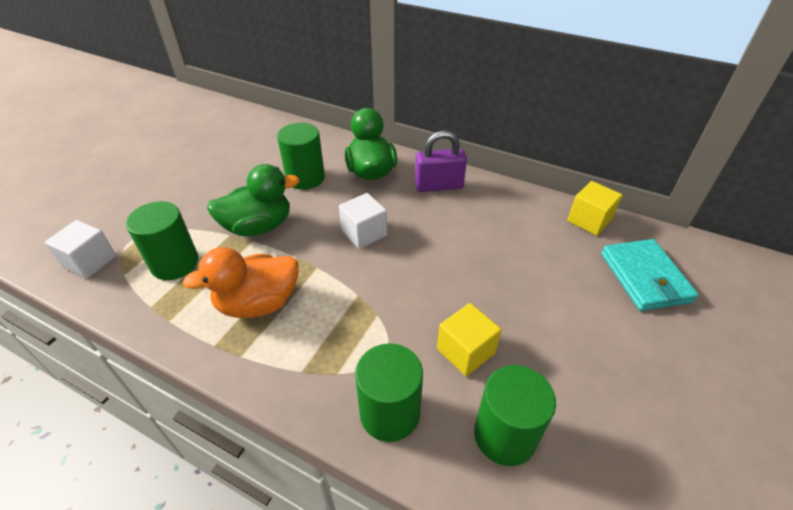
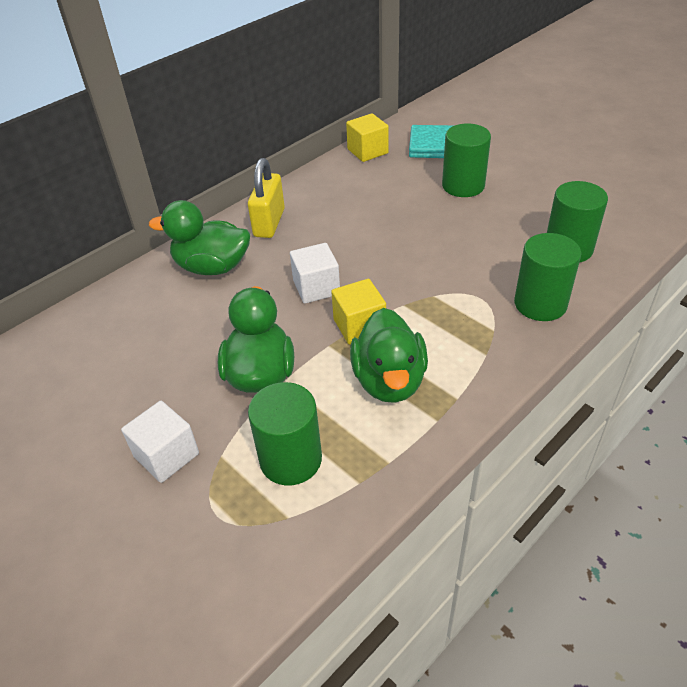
camera: 70 degrees left, 0 degrees up
(90, 261) = (242, 563): white cube -> white cube (166, 455)
(258, 303) = (389, 381): orange duck -> green duck
(305, 178) = (188, 323): green cylinder -> green cylinder (463, 185)
(439, 186) = (269, 223): purple padlock -> yellow padlock
(465, 351) = (489, 251): yellow cube -> yellow cube (359, 326)

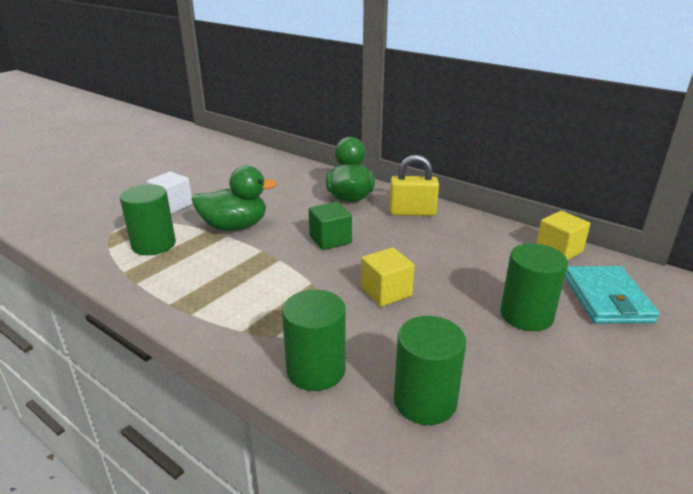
camera: 80 degrees right, 15 degrees down
(316, 287) = (330, 239): white cube -> green cube
(359, 326) = (283, 262): yellow cube -> yellow cube (386, 292)
(389, 381) = (218, 279): green duck -> none

